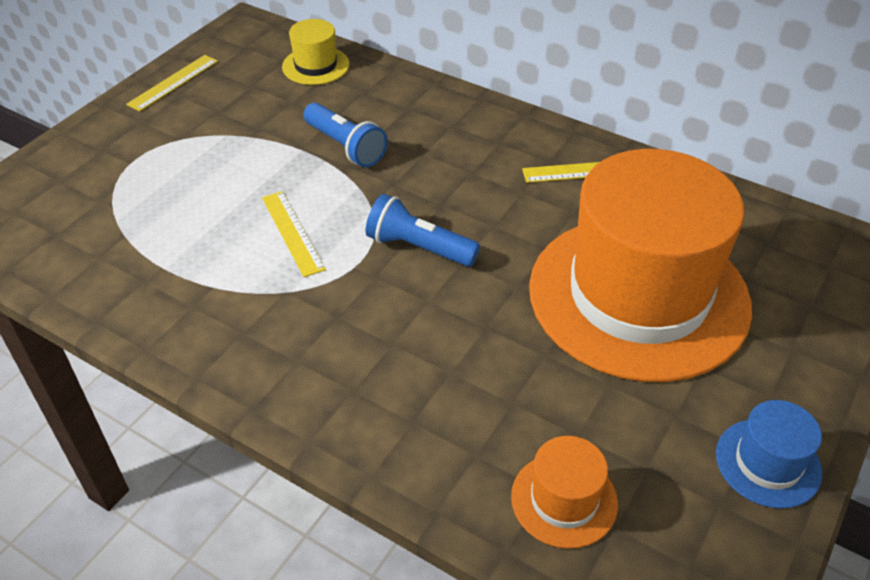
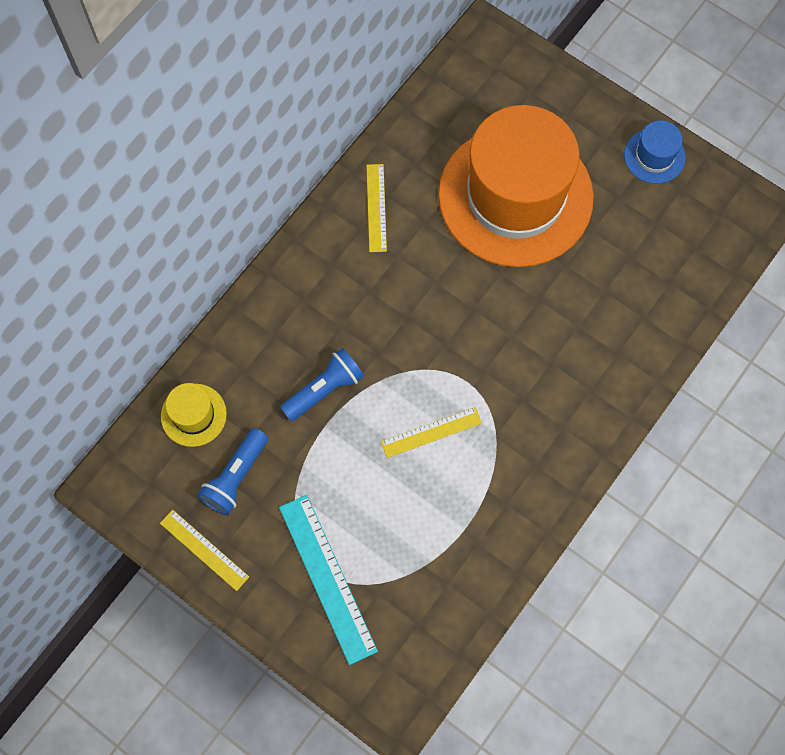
camera: 85 degrees left, 25 degrees up
(126, 163) = (327, 578): none -> turquoise ruler
(418, 247) = (455, 338): blue flashlight -> blue flashlight (235, 477)
(564, 500) = (677, 272): orange hat -> none

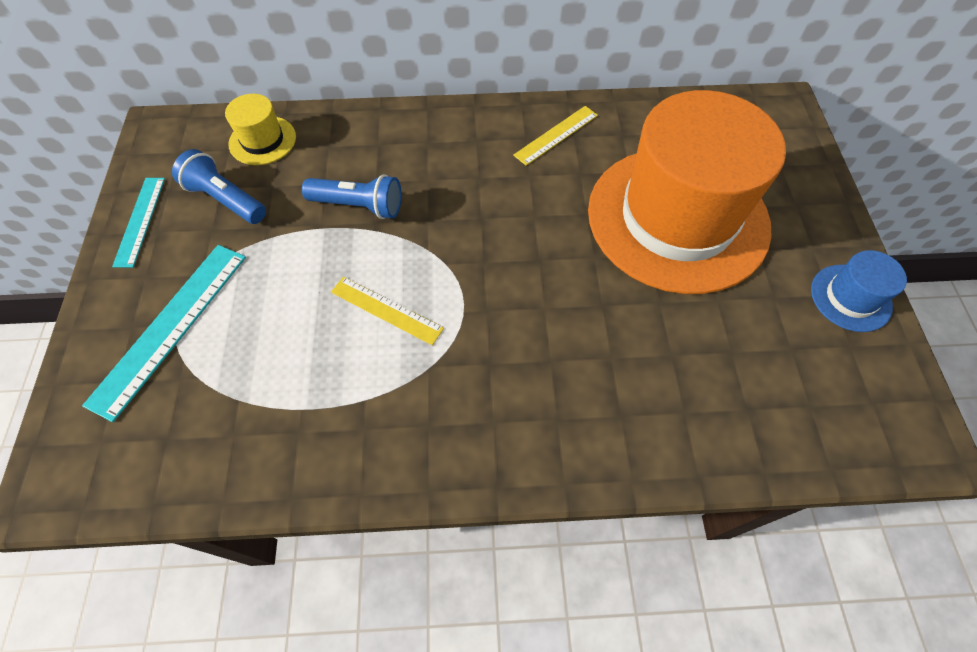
camera: 50 degrees right, 10 degrees down
(204, 550) = (140, 221): yellow ruler -> turquoise ruler
(235, 477) = (226, 199): blue flashlight -> blue flashlight turned 45 degrees clockwise

